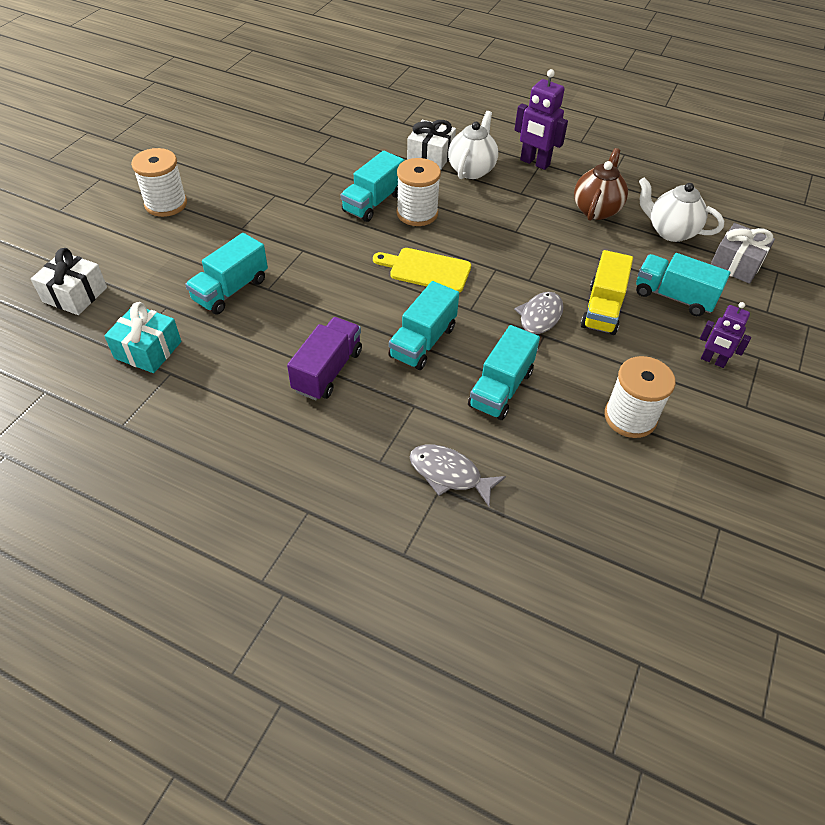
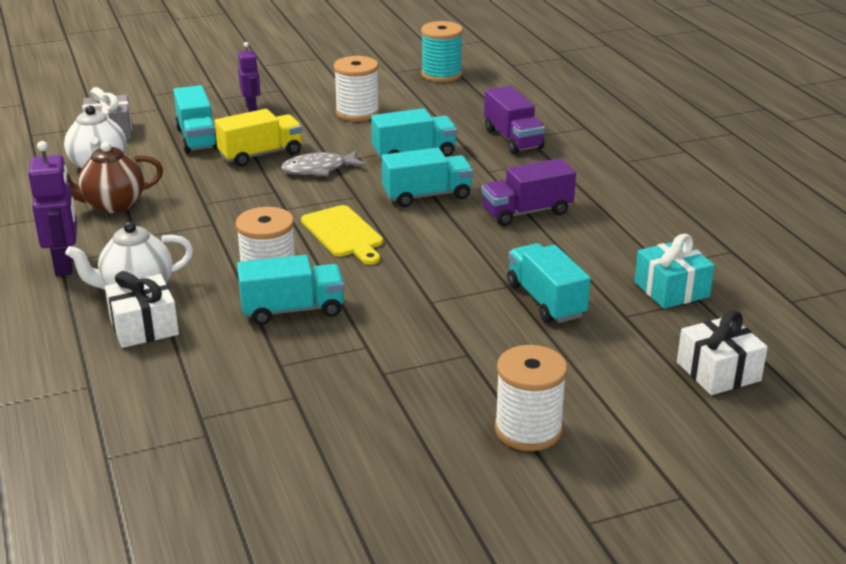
camera: 135 degrees left, 20 degrees down
(231, 290) = (545, 301): turquoise truck -> turquoise truck turned 105 degrees counterclockwise
(449, 474) = (513, 139): grey fish -> purple truck
(671, 561) = (441, 74): none -> turquoise spool

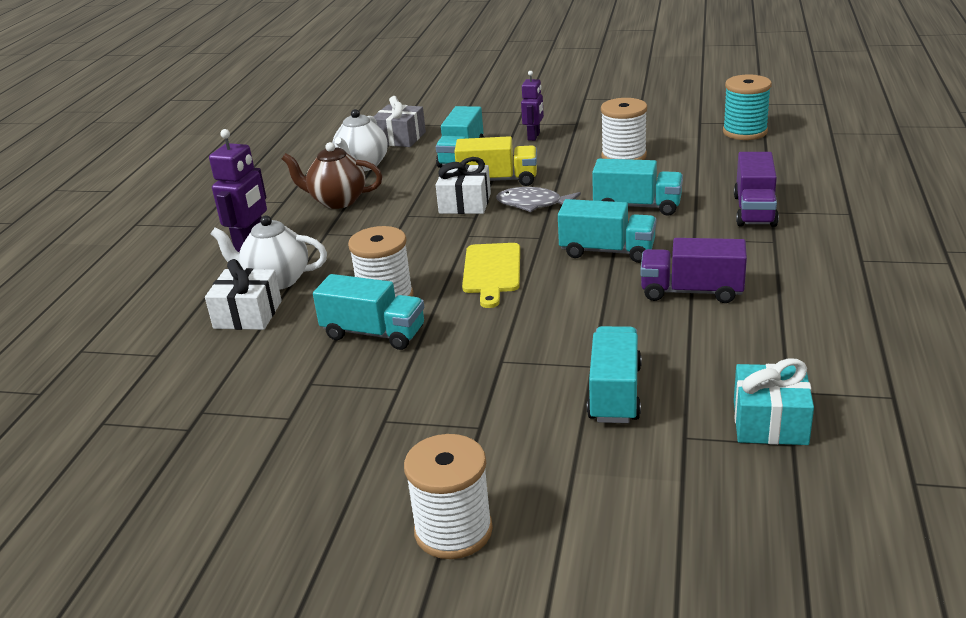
camera: 35 degrees right, 0 degrees up
(718, 372) = (729, 541): white gift -> white gift (465, 203)

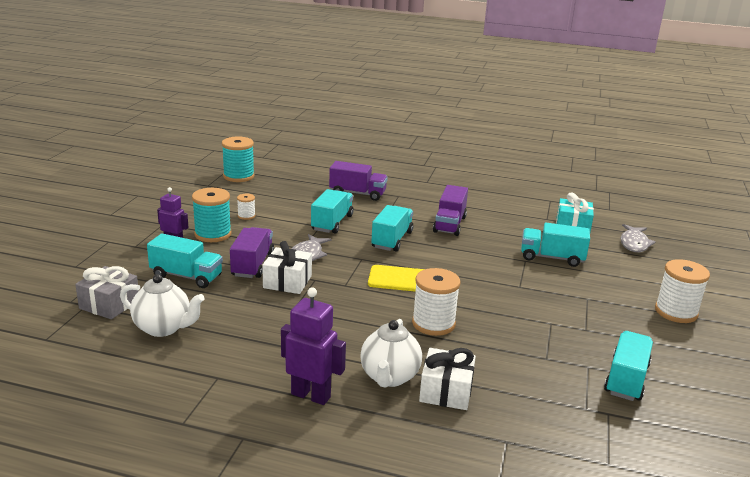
camera: 90 degrees left, 5 degrees down
(337, 201) = (240, 344): brown teapot -> none
(374, 333) = (483, 330): turquoise truck -> turquoise truck (626, 379)
(498, 180) = (252, 265): yellow truck -> purple truck
(563, 149) = (213, 234): none -> turquoise spool
(624, 156) = (246, 216): white spool -> white spool, size x0.51
(736, 506) = (634, 243): none -> grey fish

